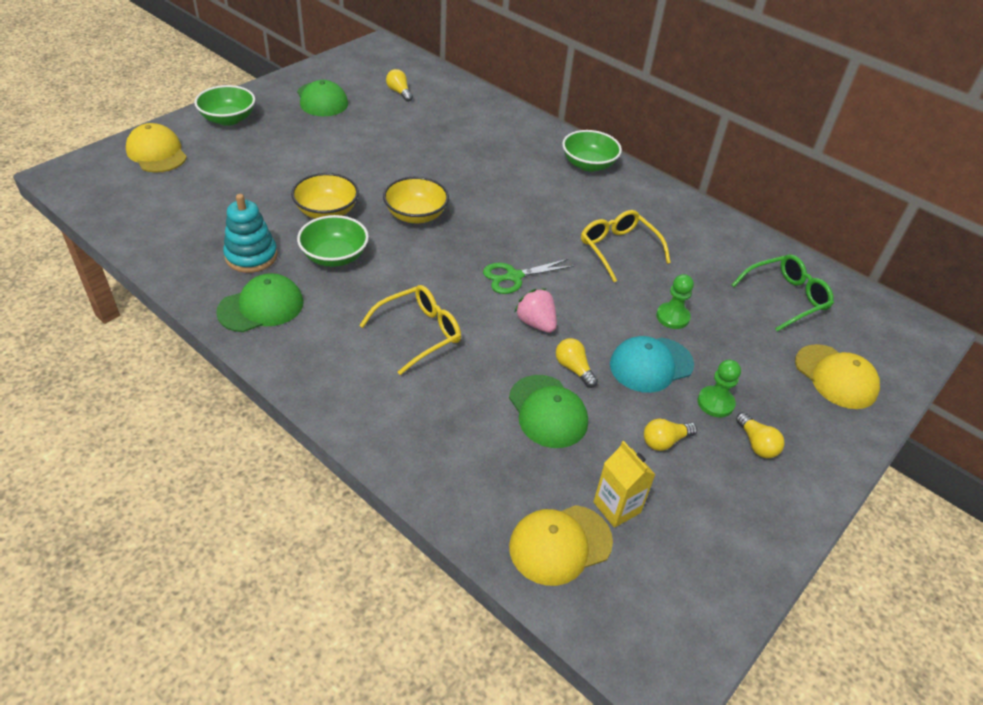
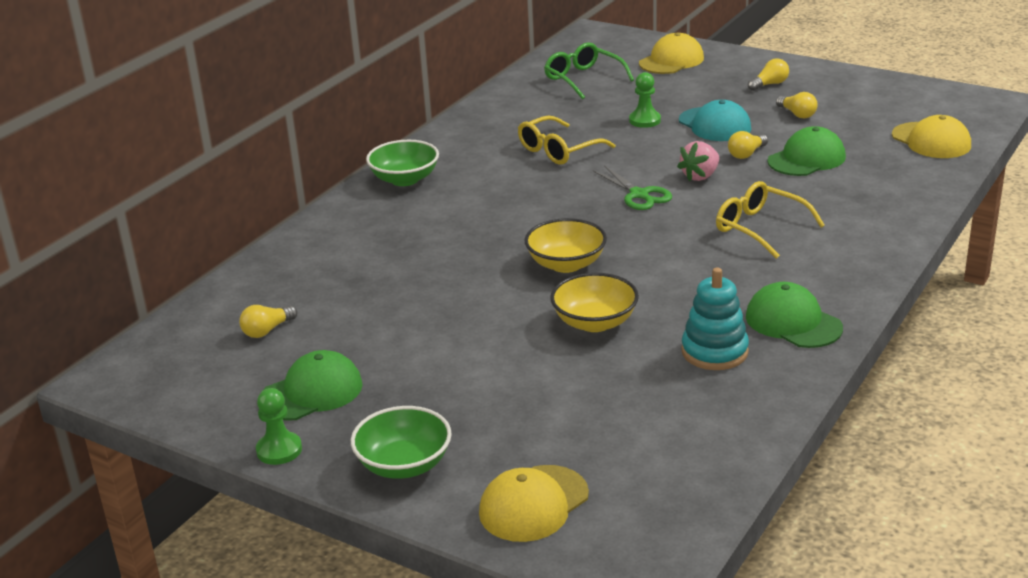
camera: 95 degrees left, 15 degrees down
(335, 256) = (676, 298): green bowl -> none
(617, 507) = (878, 125): yellow carton -> none
(715, 403) = (738, 99): green pawn -> green pawn (279, 450)

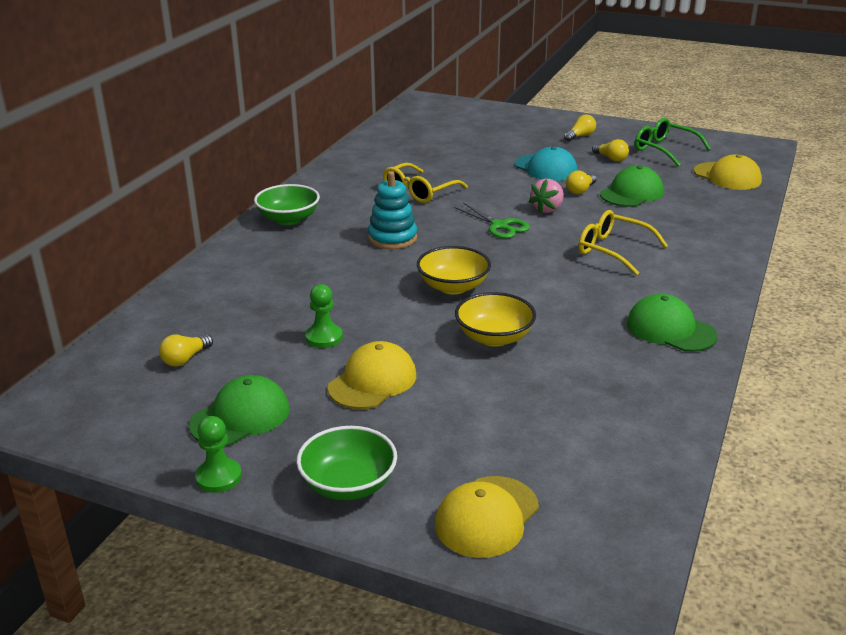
camera: 10 degrees left, 0 degrees up
(583, 79) = (424, 135): green glasses -> green glasses (664, 150)
(644, 120) = (486, 166): green pawn -> green pawn (324, 337)
(671, 61) = (493, 120): yellow cap -> yellow cap (372, 381)
(714, 352) = (611, 359): turquoise stacking toy -> turquoise stacking toy (392, 238)

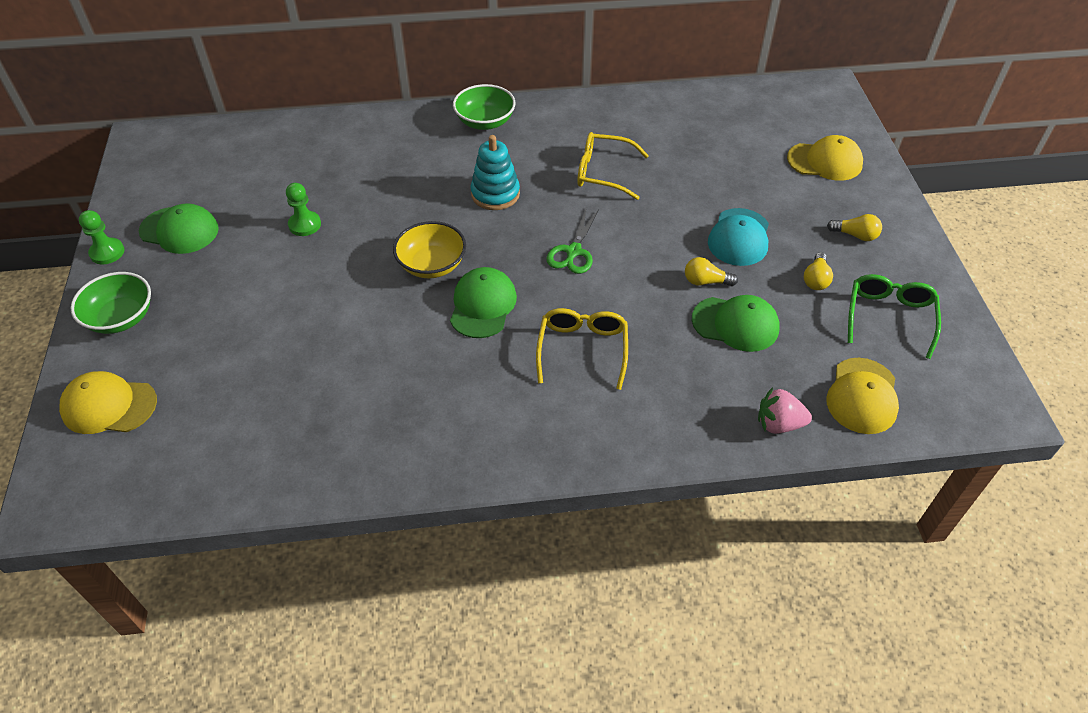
camera: 60 degrees right, 20 degrees up
(185, 359) = (238, 171): yellow light bulb -> none
(372, 381) = (256, 277): yellow cap -> yellow cap (825, 161)
(494, 337) = (360, 322): yellow bowl -> none
(547, 209) = (638, 272): pink strawberry -> pink strawberry (778, 424)
(670, 329) = (445, 440): green cap -> green cap (482, 305)

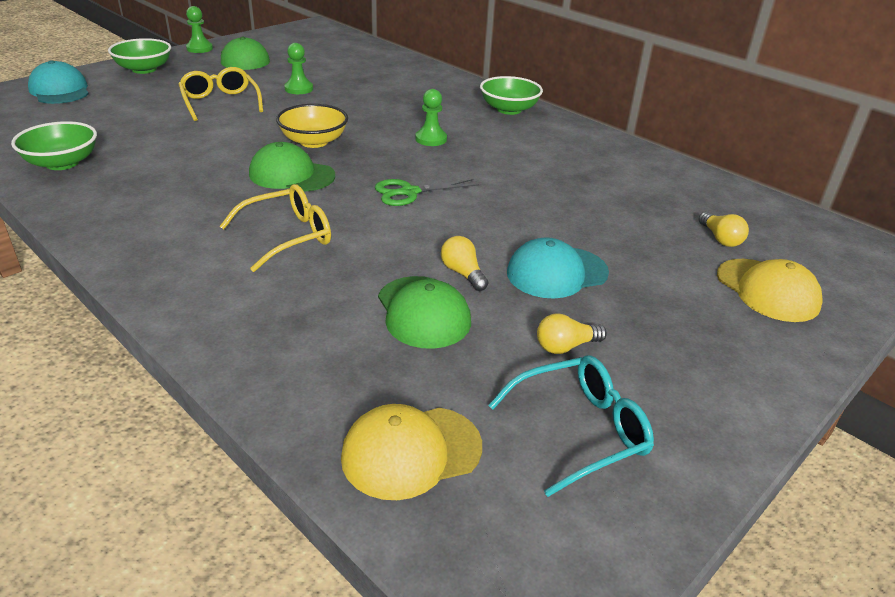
camera: 50 degrees right, 15 degrees down
(109, 406) = (60, 90): yellow cap -> turquoise cap
(312, 452) = (62, 163): none -> green bowl
(482, 305) = (291, 175): green cap -> green cap turned 135 degrees counterclockwise
(495, 194) = (431, 139): turquoise stacking toy -> green pawn
(603, 173) = (531, 174): yellow glasses -> yellow glasses (220, 102)
(778, 424) = (297, 394): pink strawberry -> none
(855, 235) = (683, 353): yellow light bulb -> yellow light bulb (720, 239)
(889, 317) = (580, 430): green glasses -> turquoise glasses

